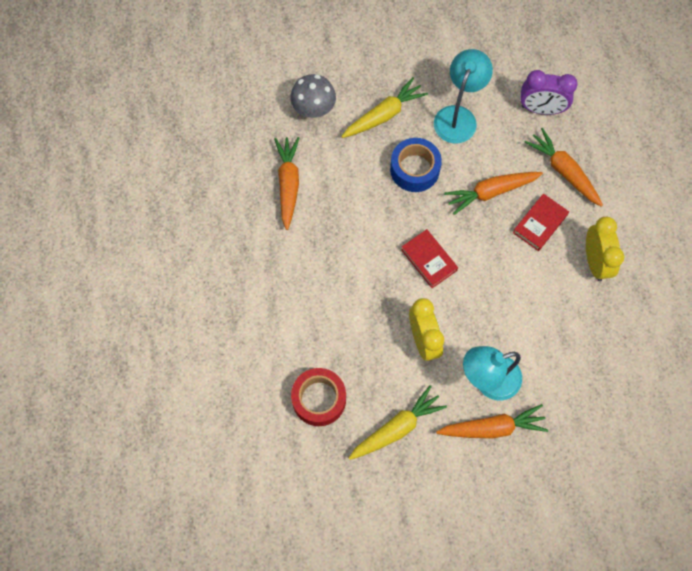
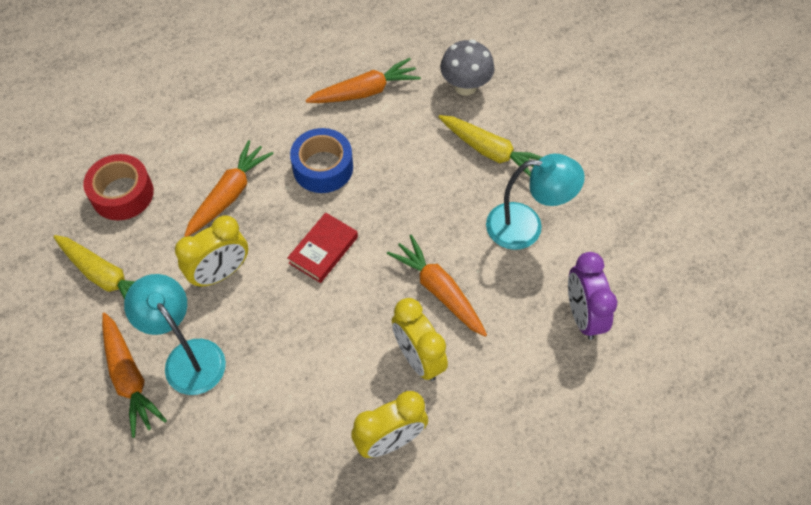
camera: 70 degrees right, 10 degrees down
(414, 169) = (434, 202): blue tape -> blue tape (323, 167)
(540, 224) = (418, 358): red book -> yellow clock
(563, 171) = (505, 366): orange carrot -> orange carrot (229, 194)

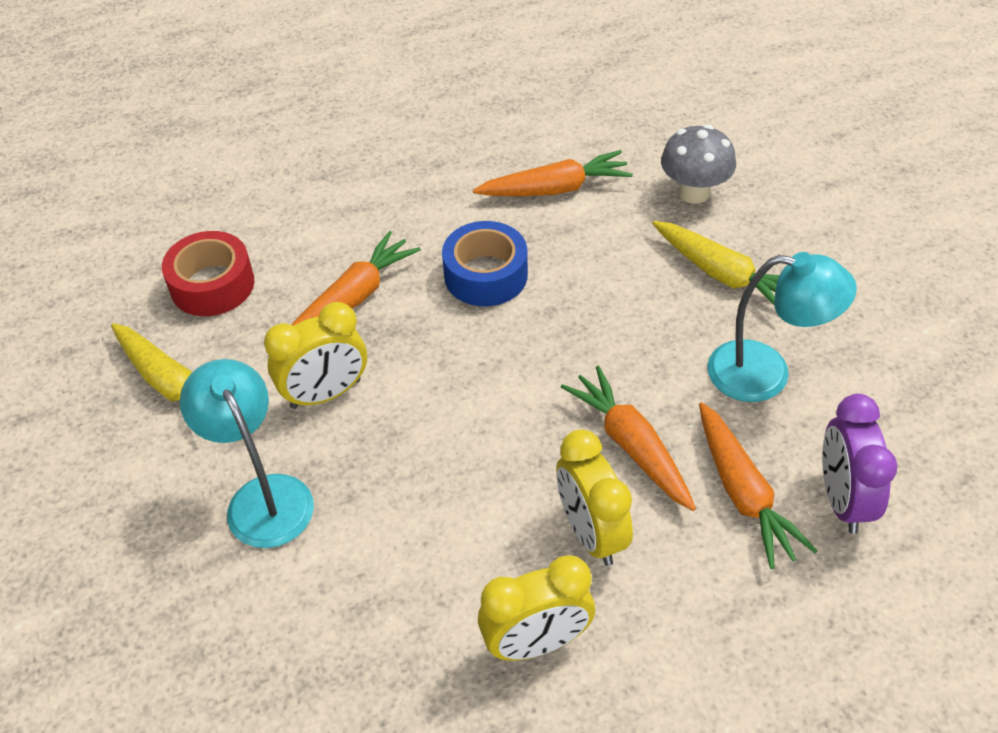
camera: 10 degrees right, 10 degrees down
(129, 378) = (177, 517): orange carrot -> orange carrot (743, 494)
(323, 250) = (472, 377): red book -> none

